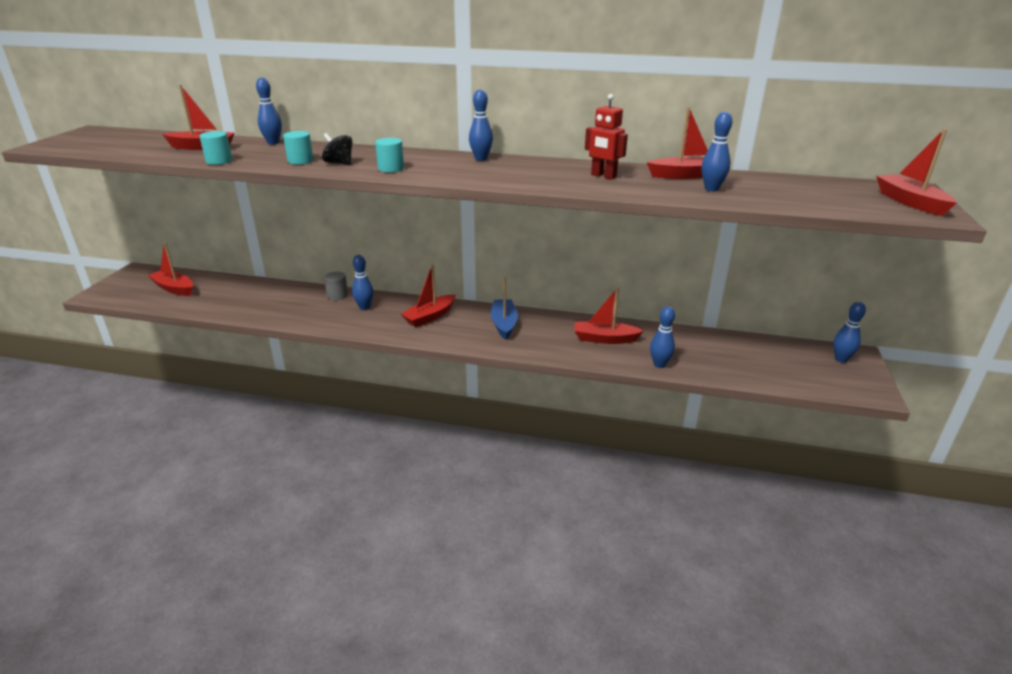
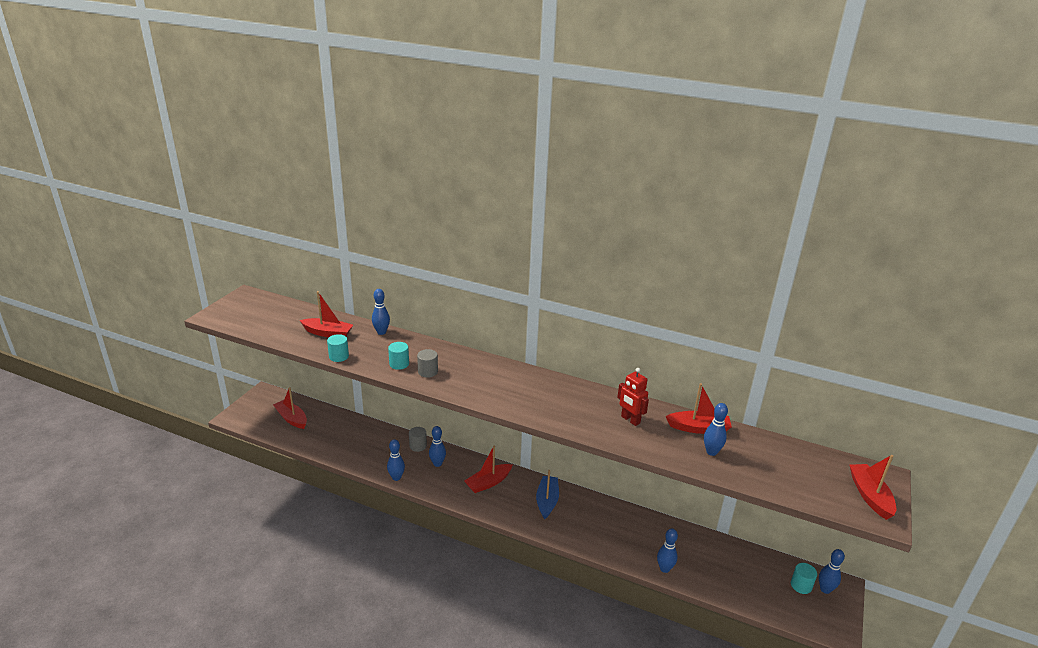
camera: 10 degrees right, 0 degrees up
(339, 163) = (428, 372): black spinning top -> grey cylinder
(391, 168) = (466, 385): turquoise cylinder -> turquoise cylinder (801, 585)
(481, 159) = (539, 379): blue bowling pin -> blue bowling pin (396, 477)
(604, 339) = (627, 532): red boat -> none

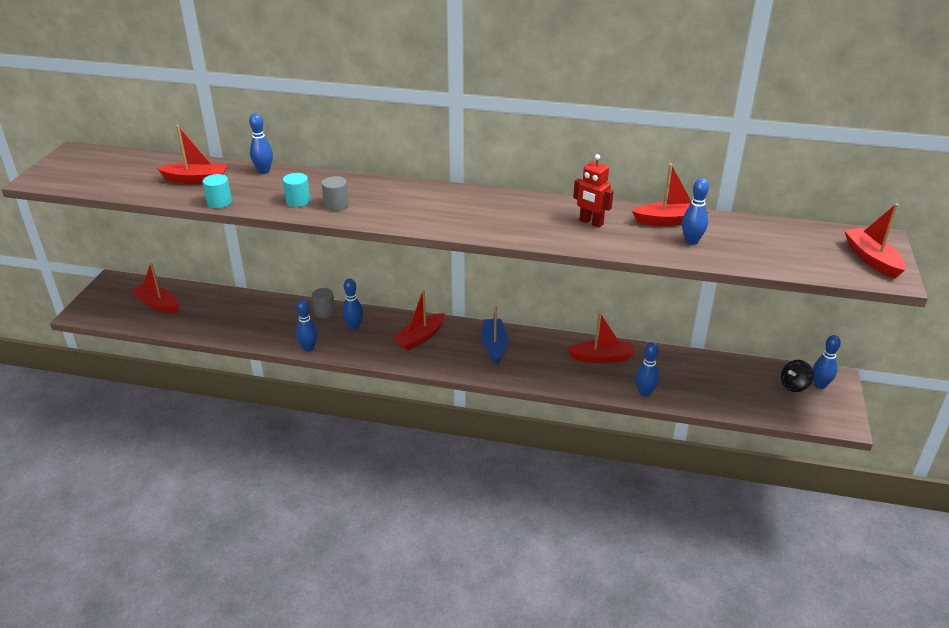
camera: 10 degrees left, 5 degrees up
(635, 527) = (601, 357): none -> red boat
(801, 585) = (794, 385): turquoise cylinder -> black spinning top

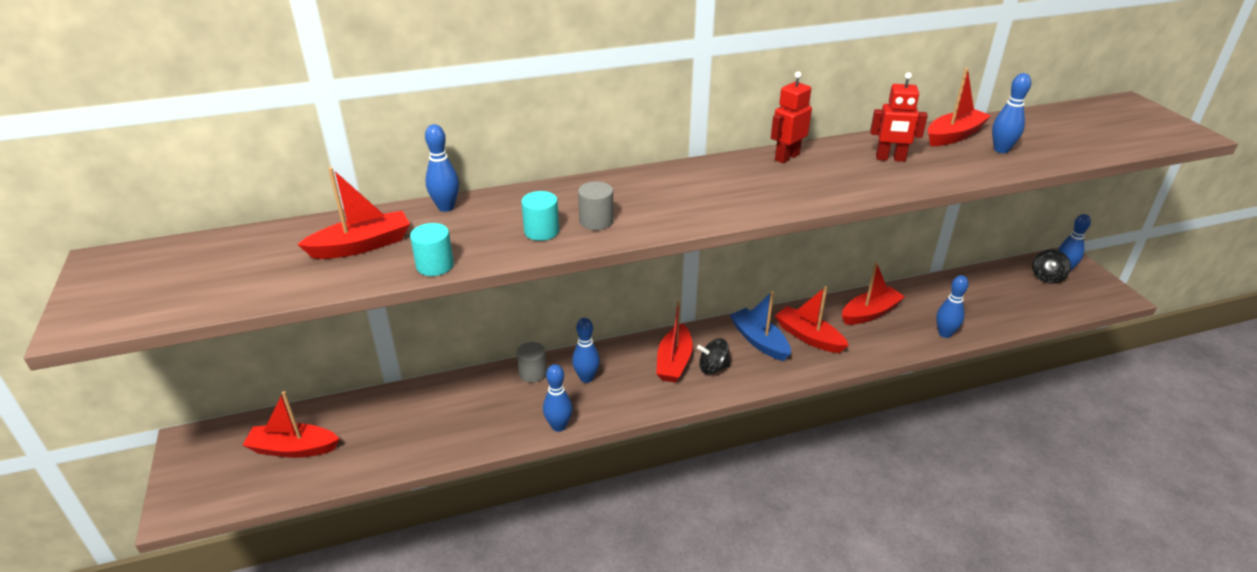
camera: 30 degrees left, 0 degrees up
(442, 351) = (713, 368): none -> black spinning top
(516, 200) = (786, 157): none -> red robot
(872, 259) = (1152, 122): red boat -> red boat (808, 337)

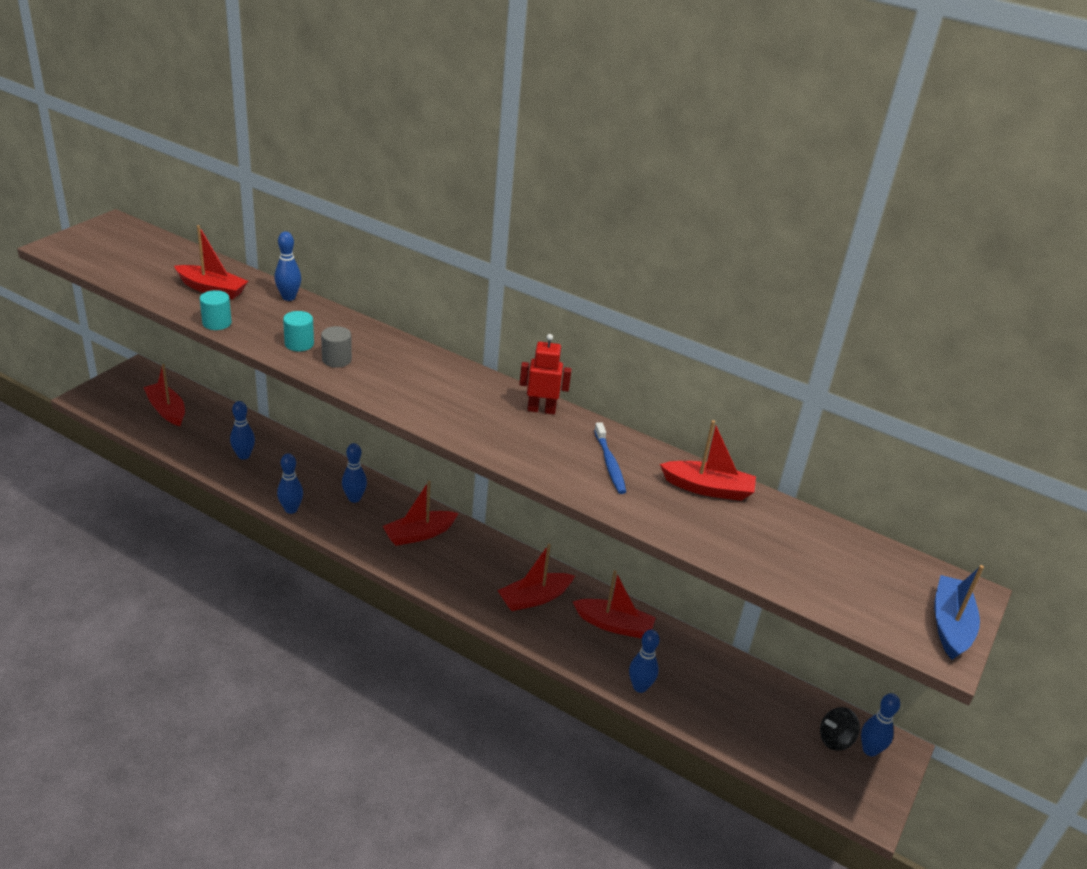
camera: 45 degrees right, 0 degrees up
(533, 373) = (333, 470): grey cylinder -> none
(713, 368) = (434, 558): black spinning top -> none
(759, 341) = (496, 571): blue boat -> blue boat (950, 625)
(808, 337) = (534, 598): red boat -> red boat turned 120 degrees counterclockwise
(890, 158) = (609, 463): red robot -> blue toothbrush
(1001, 150) = (715, 524): blue bowling pin -> blue bowling pin (244, 456)

